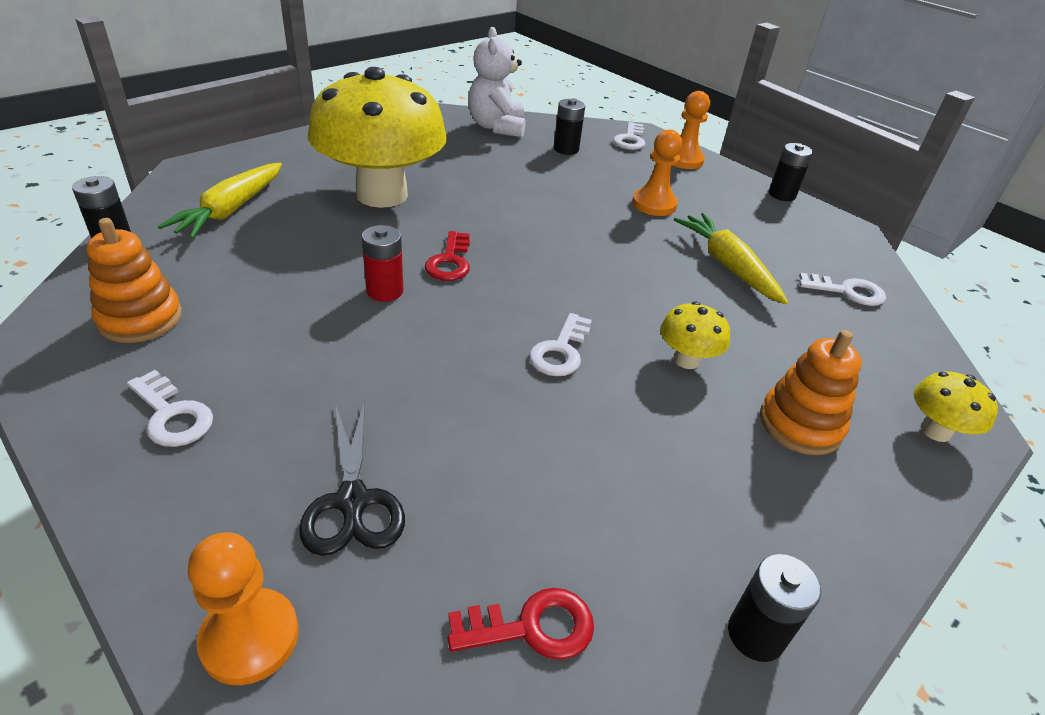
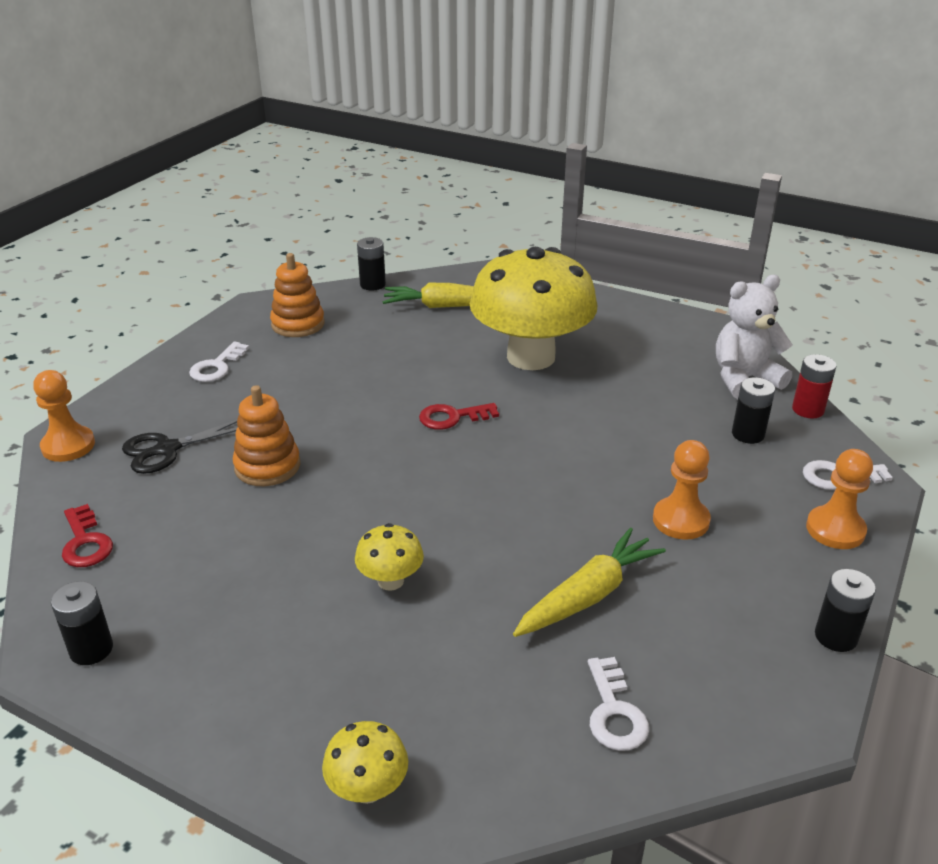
camera: 75 degrees right, 5 degrees down
(384, 291) = (388, 399): red battery -> red battery (808, 410)
(560, 351) = (361, 502): white key -> none
(800, 424) = (330, 669): orange stacking toy -> orange stacking toy (267, 466)

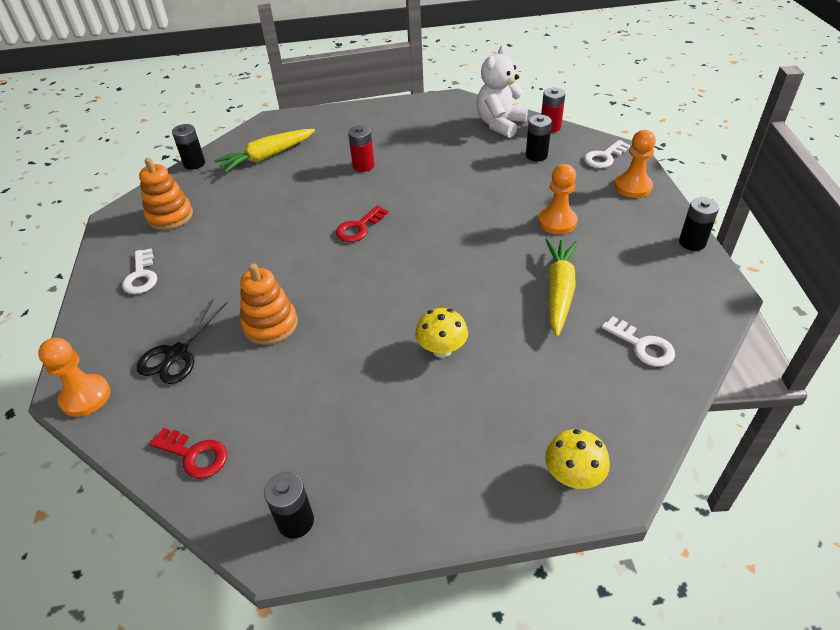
camera: 35 degrees left, 10 degrees up
(531, 357) = (363, 166): yellow mushroom -> red battery

